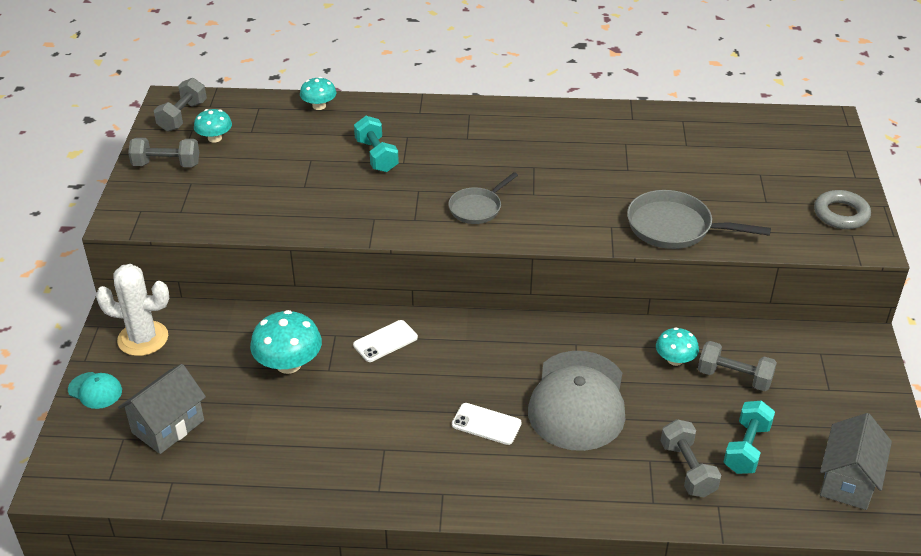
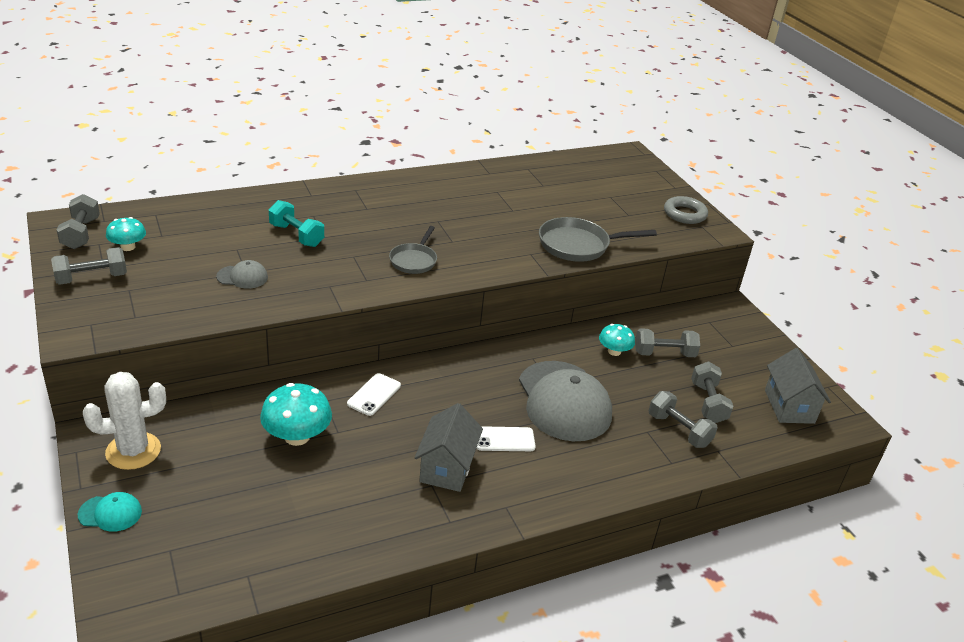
camera: 30 degrees left, 5 degrees down
(168, 426) = (211, 525): grey house -> grey house (447, 468)
(298, 191) = (242, 277): none -> grey cap
(319, 106) = (214, 204): turquoise mushroom -> none
(746, 448) = (708, 403): turquoise dumbbell -> grey dumbbell

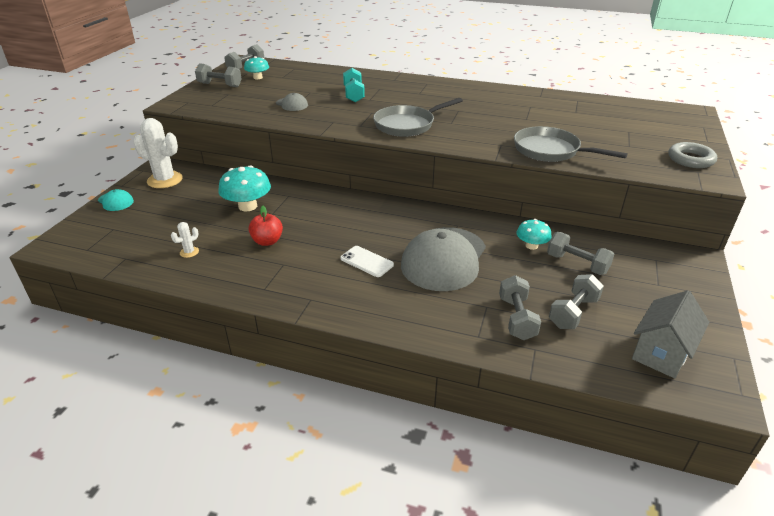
camera: 45 degrees right, 0 degrees up
(313, 526) = (189, 252): none -> white cactus
(374, 394) = (320, 204): white phone -> none
(380, 468) = (267, 241): none -> red apple
(414, 260) = (407, 125): grey pan -> grey pan, size x1.57
(447, 468) = (306, 259): grey house -> none

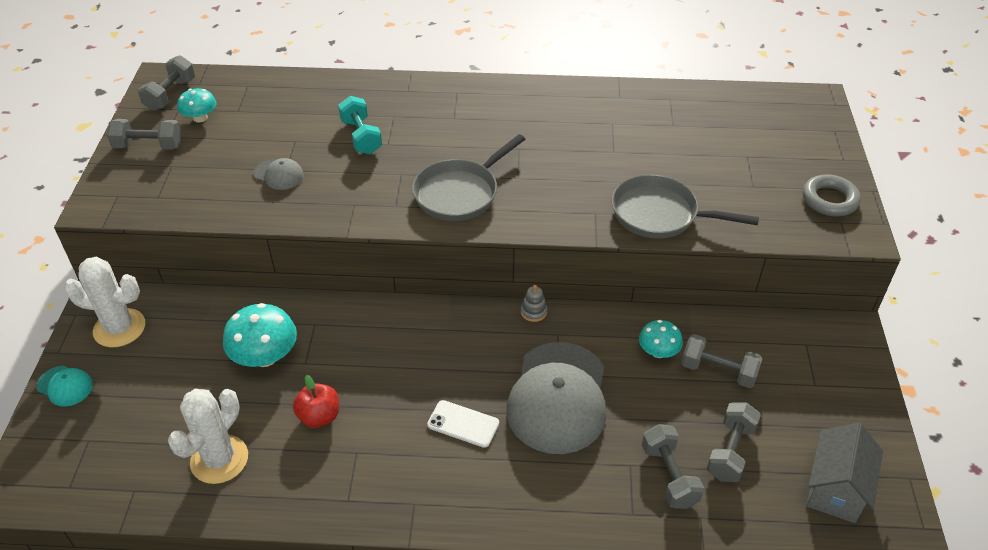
camera: 15 degrees left, 10 degrees up
(189, 252) = (219, 459): white cactus -> white cactus, size x2.22
(443, 211) = (533, 312): none -> grey stacking toy

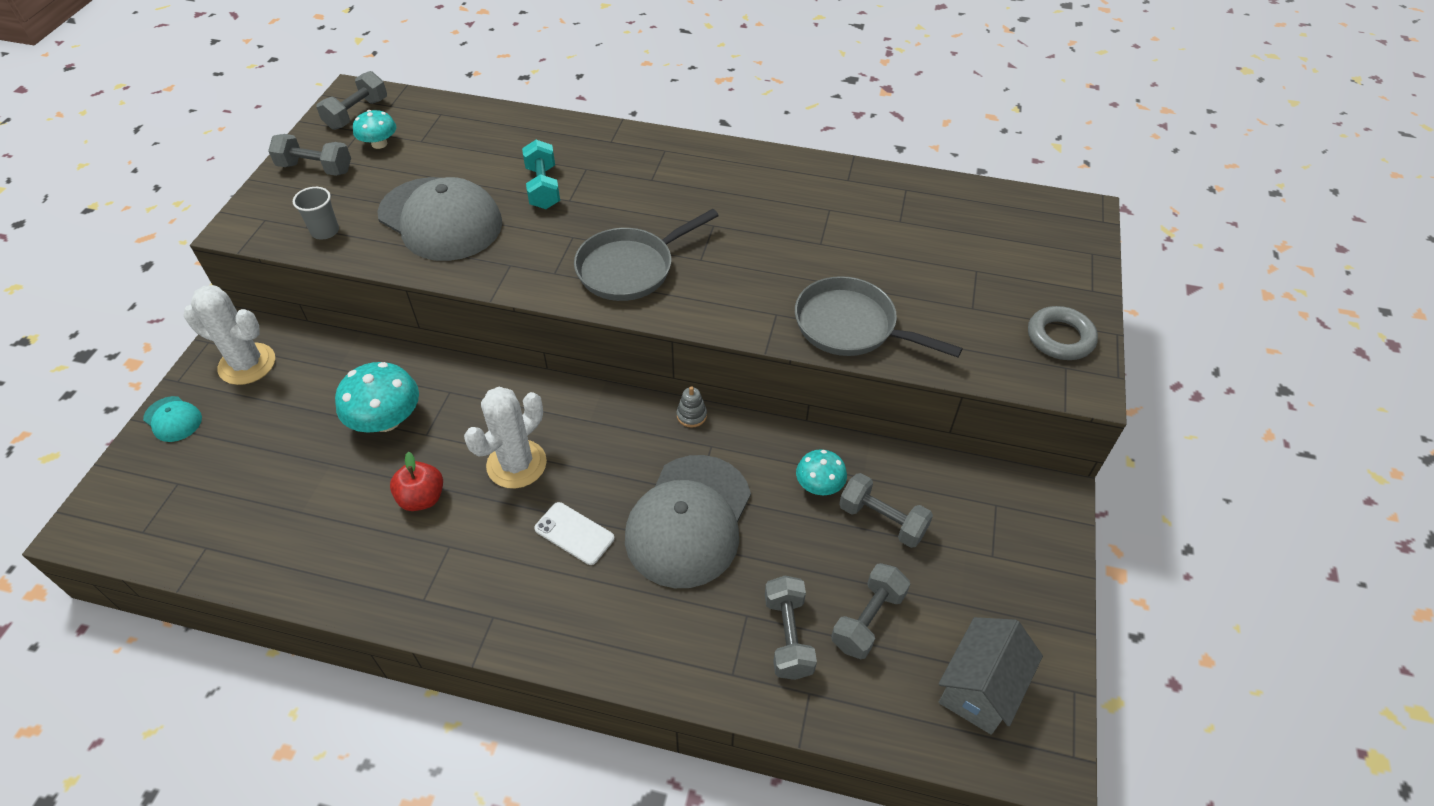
camera: 10 degrees right, 5 degrees up
(177, 198) = (325, 231): none -> grey cup
(219, 459) = (303, 528): white cactus -> white cactus (516, 464)
(279, 175) = (440, 219): grey cap -> grey cap, size x2.30

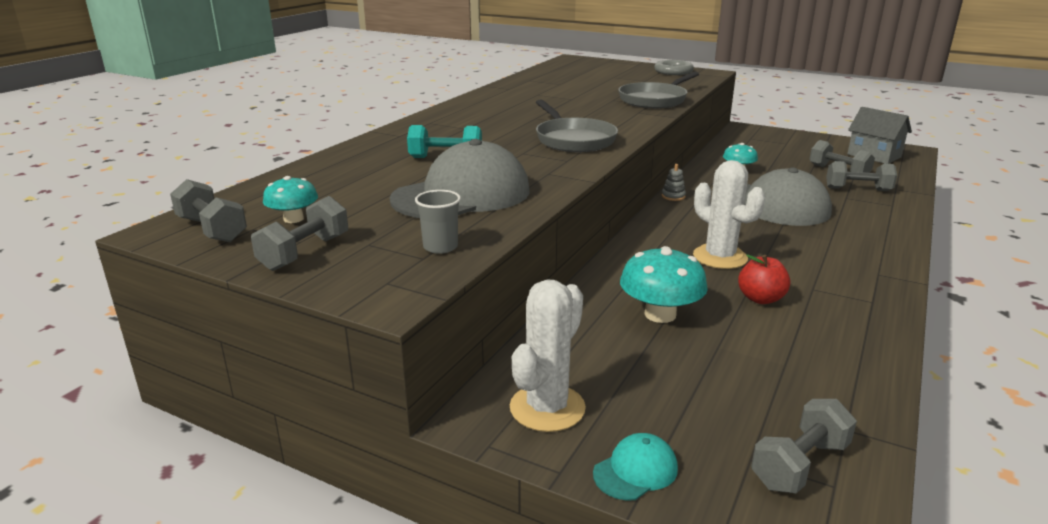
camera: 75 degrees left, 25 degrees down
(574, 533) = (790, 240): white phone -> none
(882, 520) = (764, 160): grey dumbbell -> grey dumbbell (799, 465)

